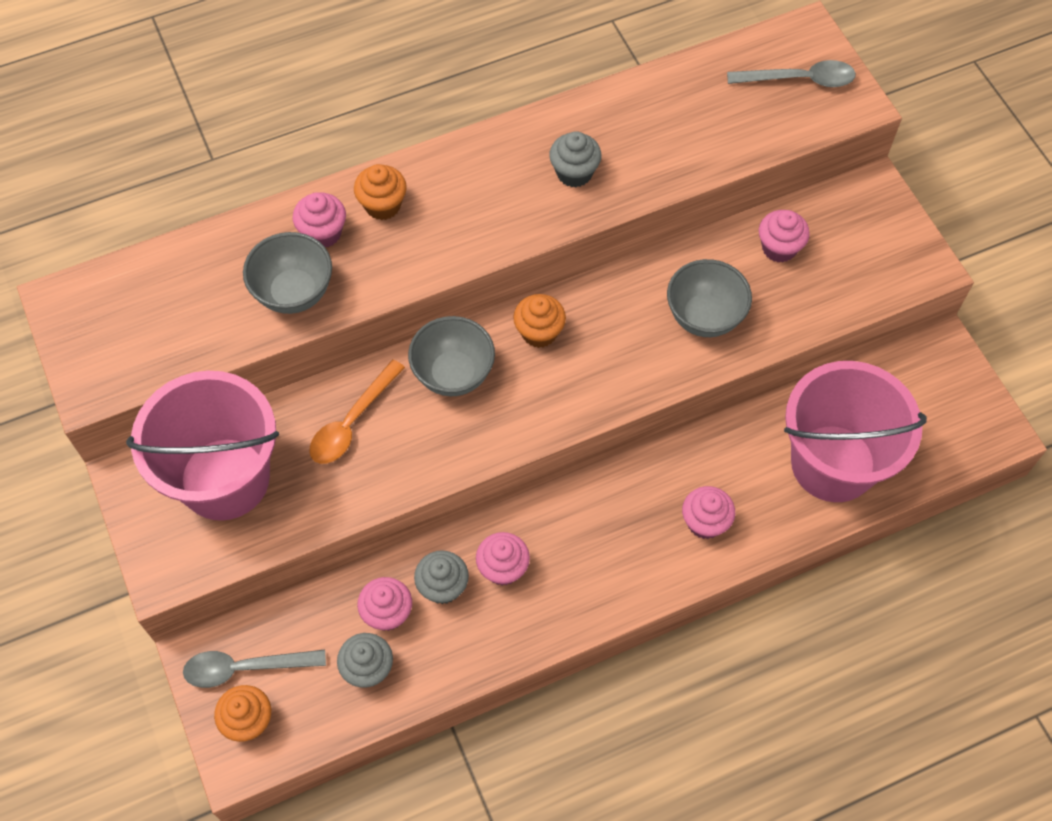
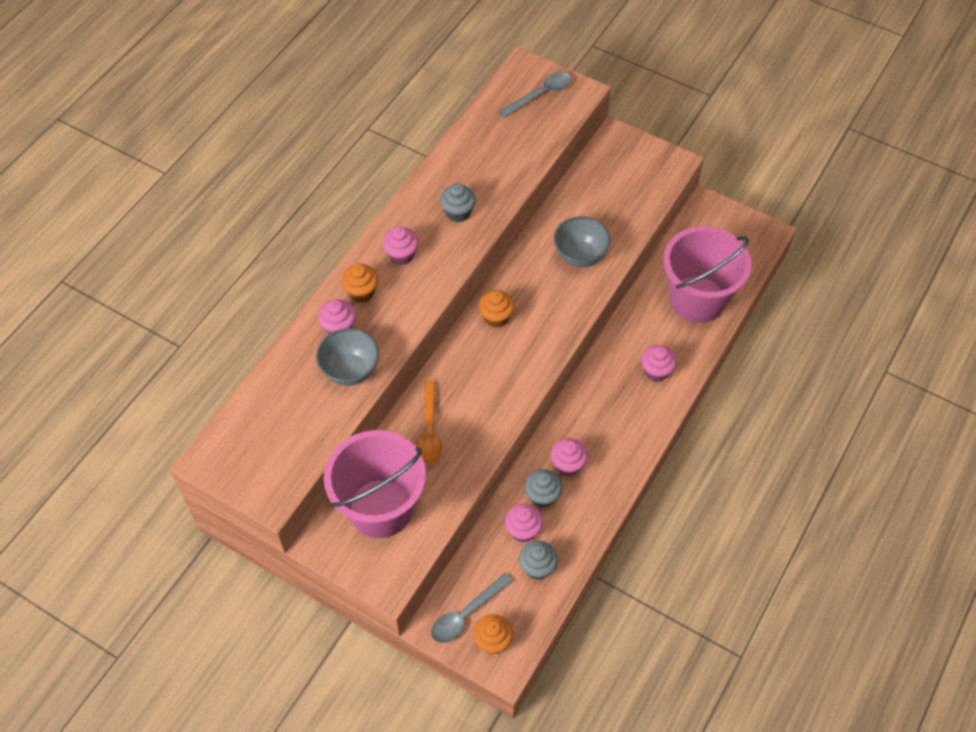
camera: 35 degrees left, 5 degrees down
(453, 374) = (466, 369): grey bowl -> none
(779, 248) = (590, 196): pink cupcake -> pink cupcake (401, 255)

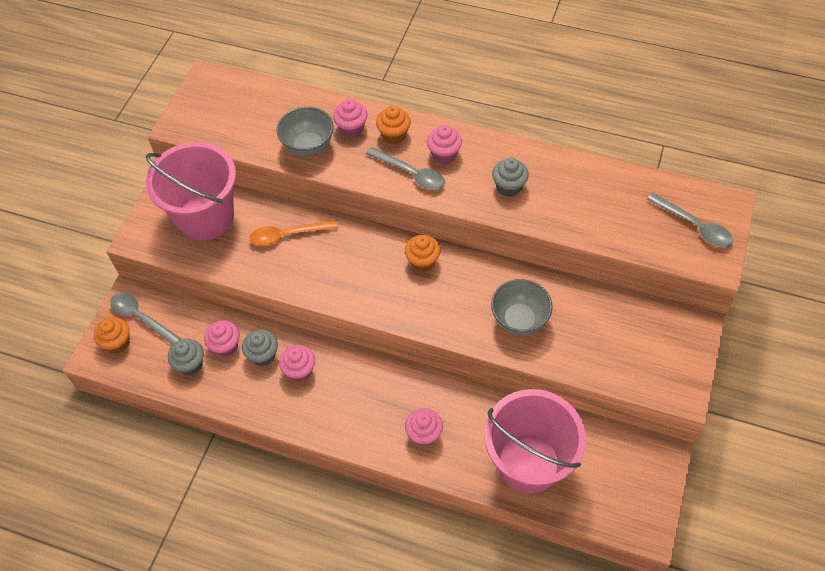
camera: 80 degrees right, 0 degrees up
(416, 286) = (411, 173): none -> grey spoon

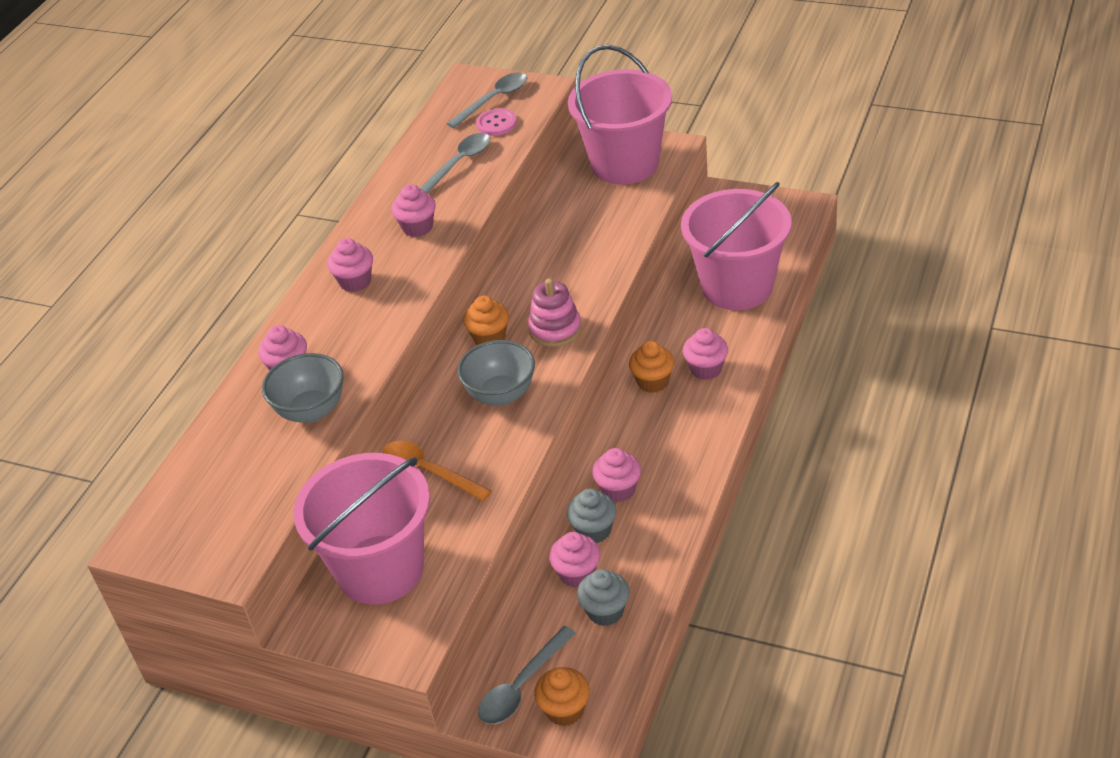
camera: 85 degrees left, 15 degrees down
(288, 235) = (429, 471): orange spoon -> orange spoon turned 135 degrees clockwise
(394, 135) = (311, 328): orange cupcake -> orange cupcake (653, 382)
(411, 173) = (380, 309): grey spoon -> grey spoon (459, 164)
(429, 306) = (555, 329): none -> pink stacking toy
(509, 187) = (417, 227): grey cupcake -> pink cupcake
(519, 320) = (580, 257): grey bowl -> grey bowl (501, 395)
(654, 352) = (625, 164): none -> pink bucket
(656, 230) = (496, 124): none -> pink button

